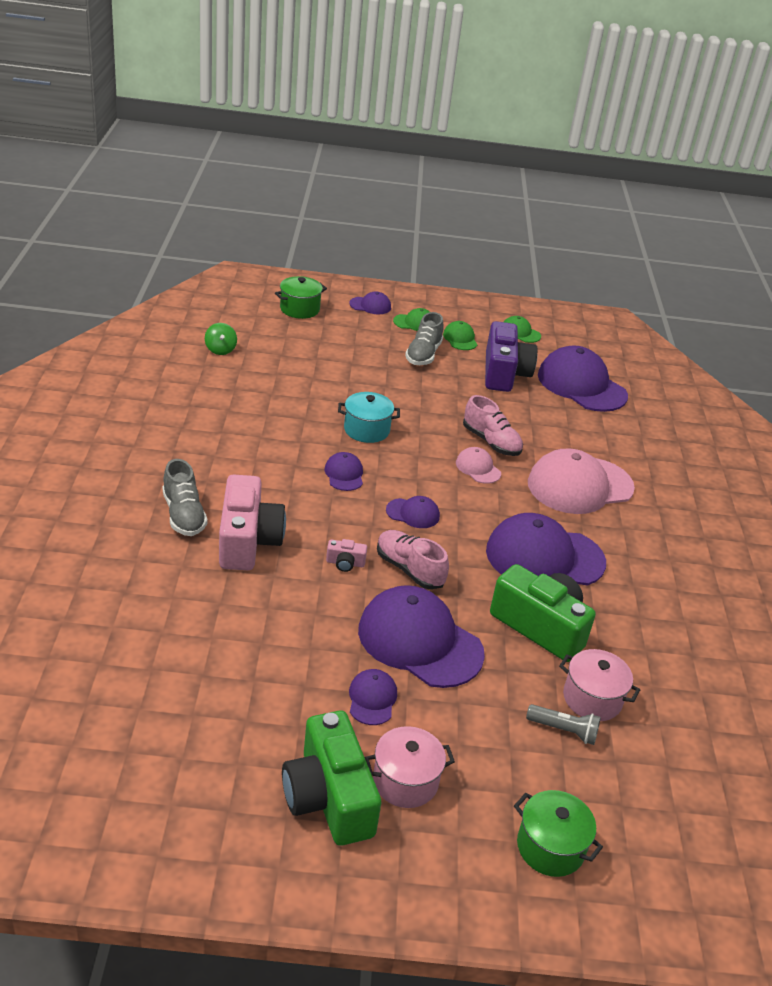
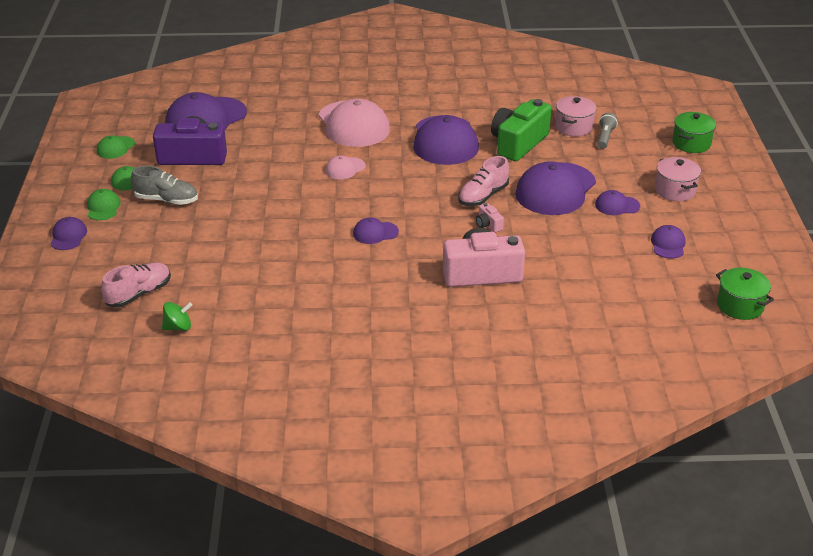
camera: 90 degrees left, 0 degrees up
(184, 515) = (461, 311): grey shoe -> none
(299, 309) = (81, 282): green pot -> green pot (740, 306)
(328, 797) = (703, 216): green camera -> none
(345, 563) = (488, 225): pink camera -> pink camera turned 150 degrees clockwise
(366, 430) = (305, 225): turquoise pot -> none
(413, 513) = (416, 197): purple cap -> purple cap (668, 244)
(491, 442) = (305, 163): pink shoe -> pink shoe (139, 294)

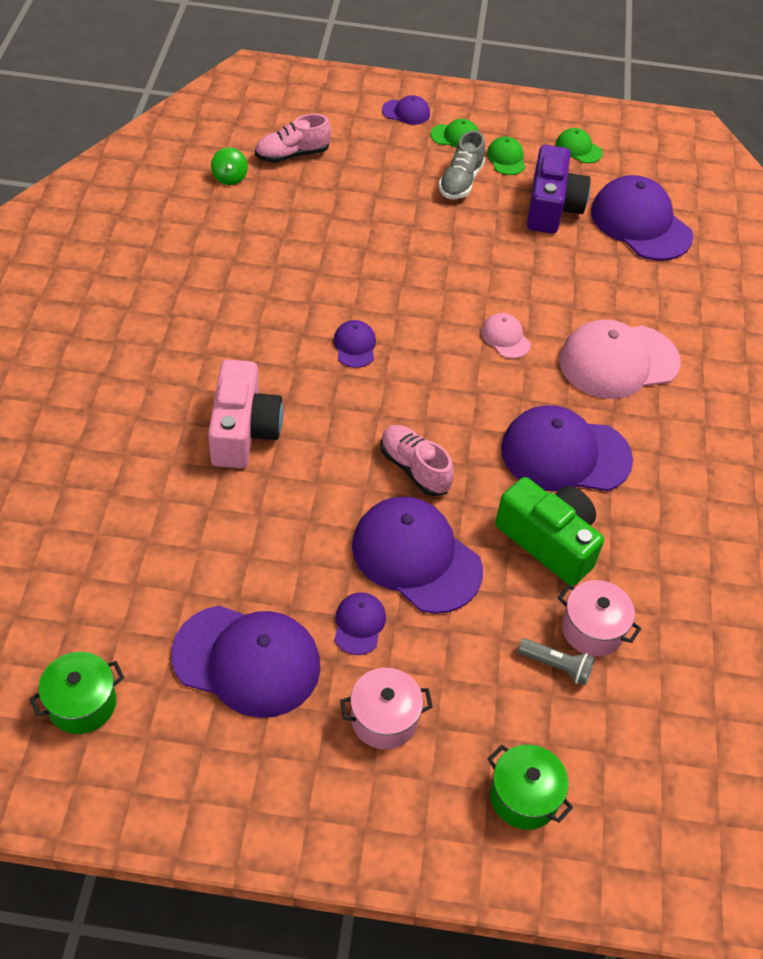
camera: 95 degrees right, 15 degrees up
(139, 294) = (292, 155): pink shoe -> pink shoe turned 105 degrees clockwise
(488, 225) = (346, 460): pink camera -> none
(668, 244) = (247, 660): purple cap -> purple cap, size x2.14

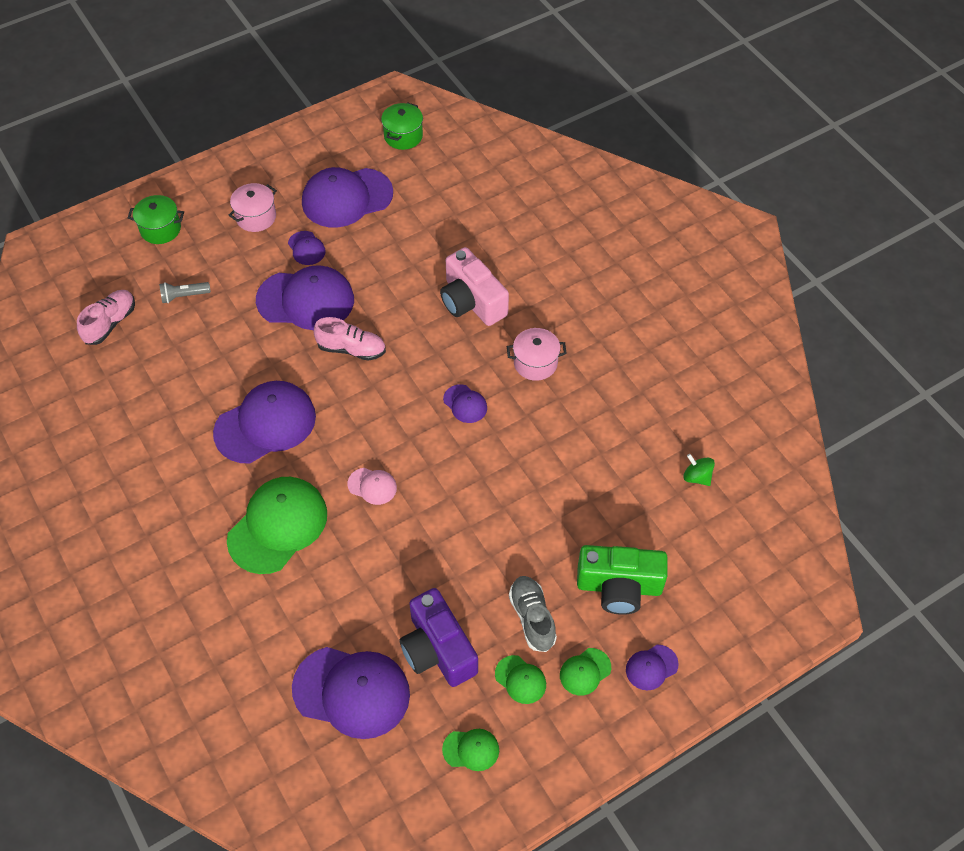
camera: 145 degrees right, 5 degrees up
(292, 155) = (682, 537): pink shoe -> pink shoe (110, 323)
(549, 541) = (235, 360): green camera -> green camera (619, 586)
(592, 629) = (176, 327): pink pot -> pink pot (535, 363)
(618, 361) = (278, 526): pink cap -> green cap

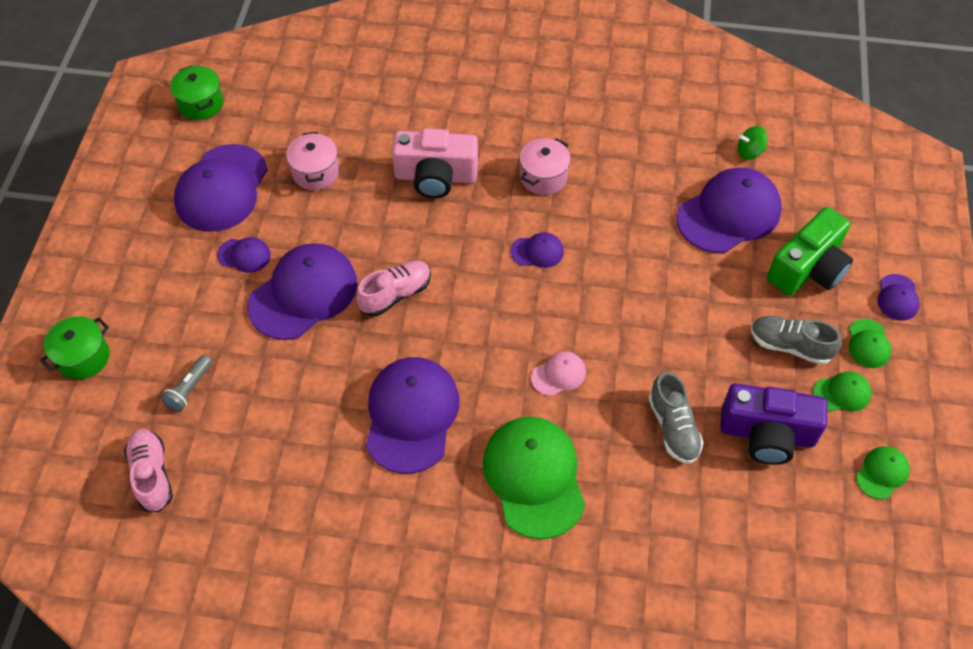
camera: 50 degrees left, 0 degrees up
(256, 217) = (162, 270): pink pot -> pink pot (315, 172)
(352, 691) = (758, 528): purple cap -> purple cap (729, 213)
(390, 585) = (673, 427): none -> grey shoe

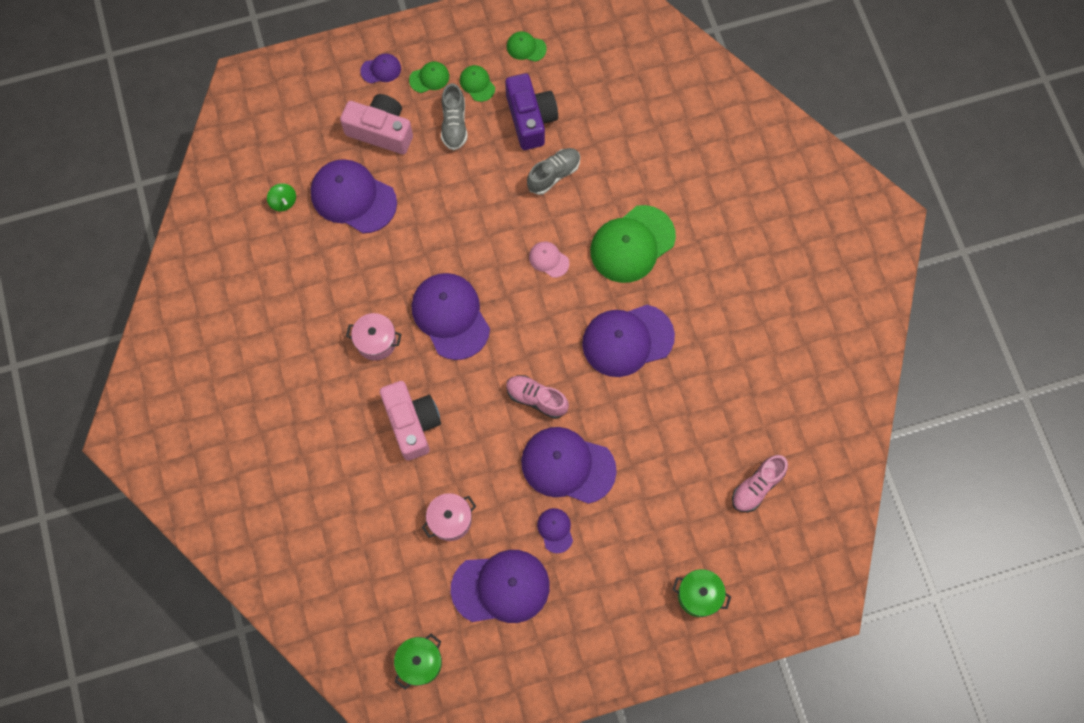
camera: 115 degrees left, 15 degrees up
(190, 389) = (683, 501): grey flashlight -> none
(537, 251) = (450, 316): purple cap -> purple cap, size x2.14
(808, 268) = (381, 131): green camera -> pink camera

